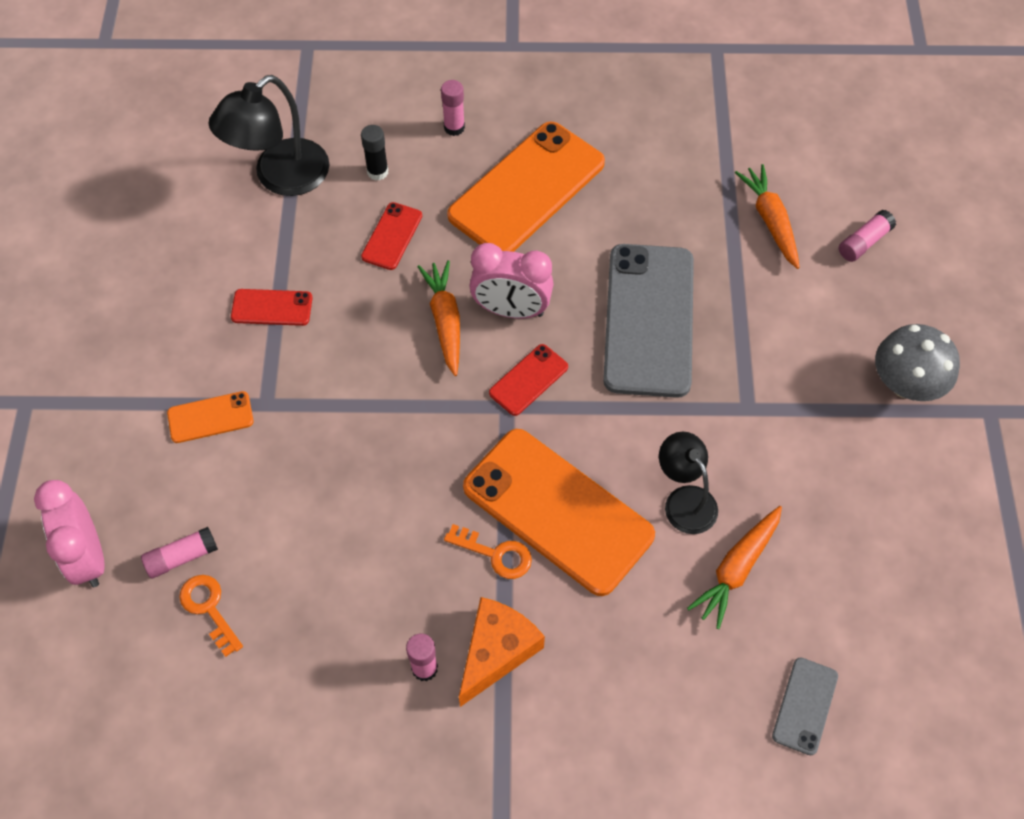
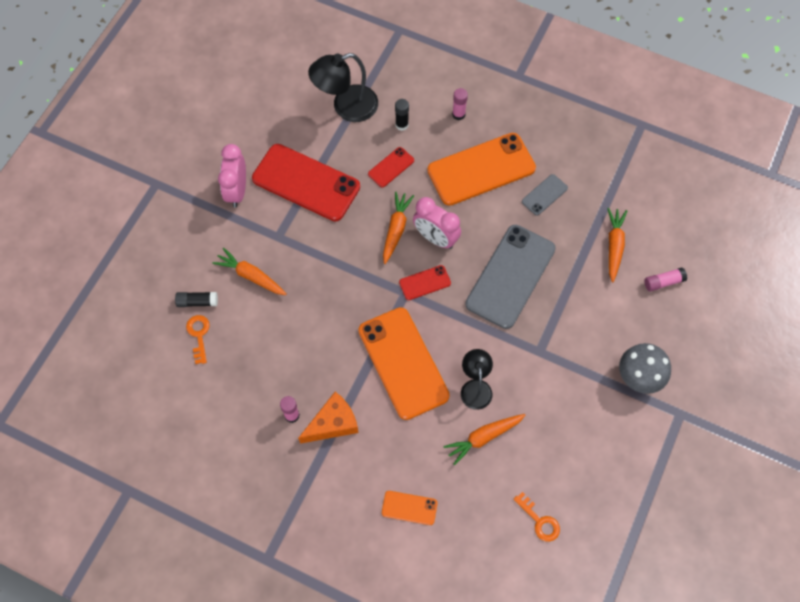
camera: 25 degrees right, 5 degrees up
(88, 556) = (151, 281): pink clock -> pink clock (237, 191)
(181, 557) = (197, 302): pink glue stick -> black glue stick
(210, 417) = (245, 232): orange phone -> orange phone (409, 508)
(251, 481) = (251, 276): none -> orange carrot
(272, 308) = (306, 183): red phone -> red phone, size x2.19
(496, 554) = (358, 372): orange key -> orange key (540, 521)
(805, 706) = (480, 526): grey phone -> grey phone (544, 195)

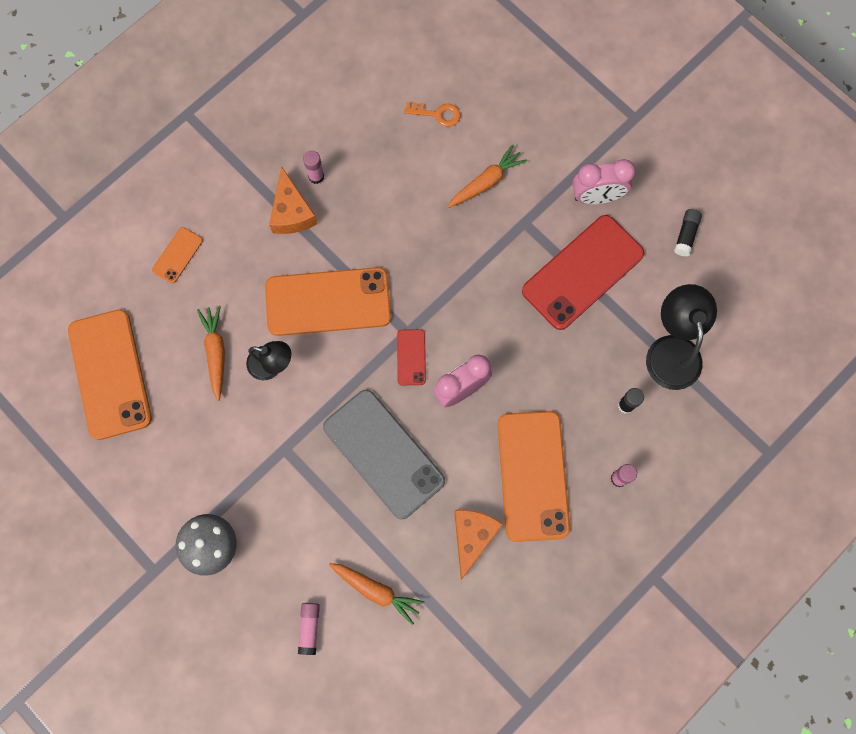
camera: 110 degrees right, 10 degrees up
(197, 302) = (475, 122): black glue stick -> black glue stick (686, 235)
(237, 191) = (596, 197): pink clock -> pink clock turned 150 degrees clockwise
(391, 167) = (571, 372): red phone -> none
(396, 229) = (488, 349): orange carrot -> none
(540, 521) = (110, 374): orange key -> orange phone
(544, 195) = (472, 537): grey phone -> orange cheese

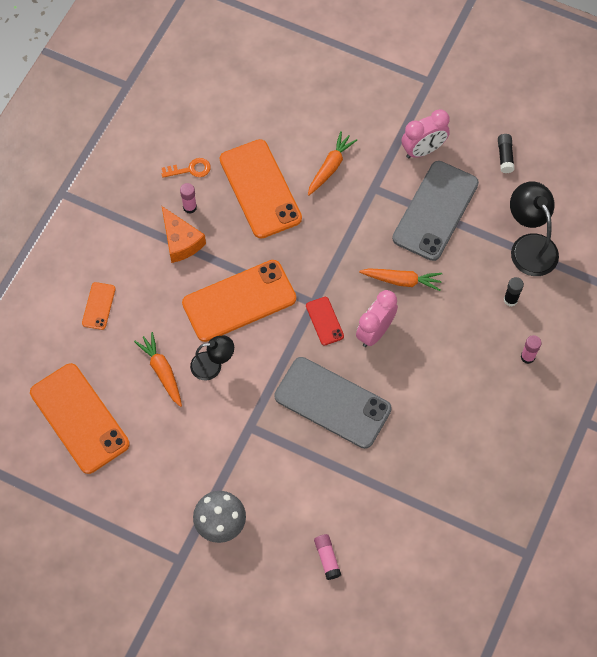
camera: 20 degrees left, 10 degrees down
(376, 590) = (369, 510): orange carrot -> orange carrot (402, 281)
(437, 114) = (270, 128): orange key -> orange key (190, 169)
(472, 537) = (430, 441): orange cheese -> none
(533, 475) = (459, 378): orange phone -> orange phone (260, 189)
(582, 272) = (435, 211): red phone -> grey phone

